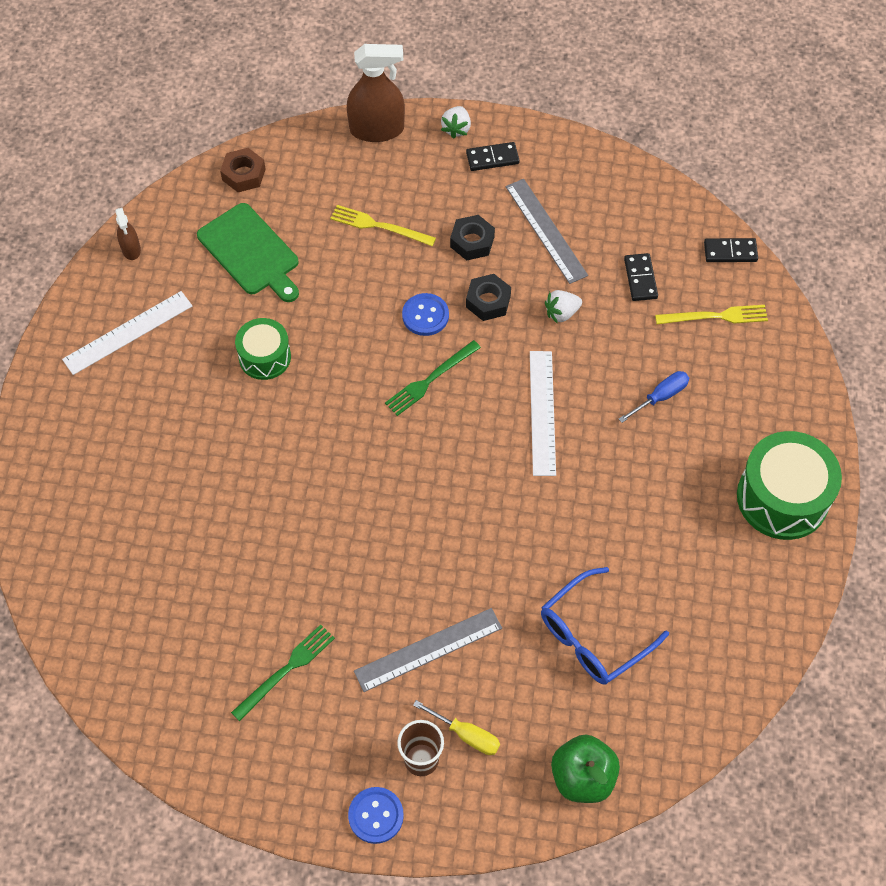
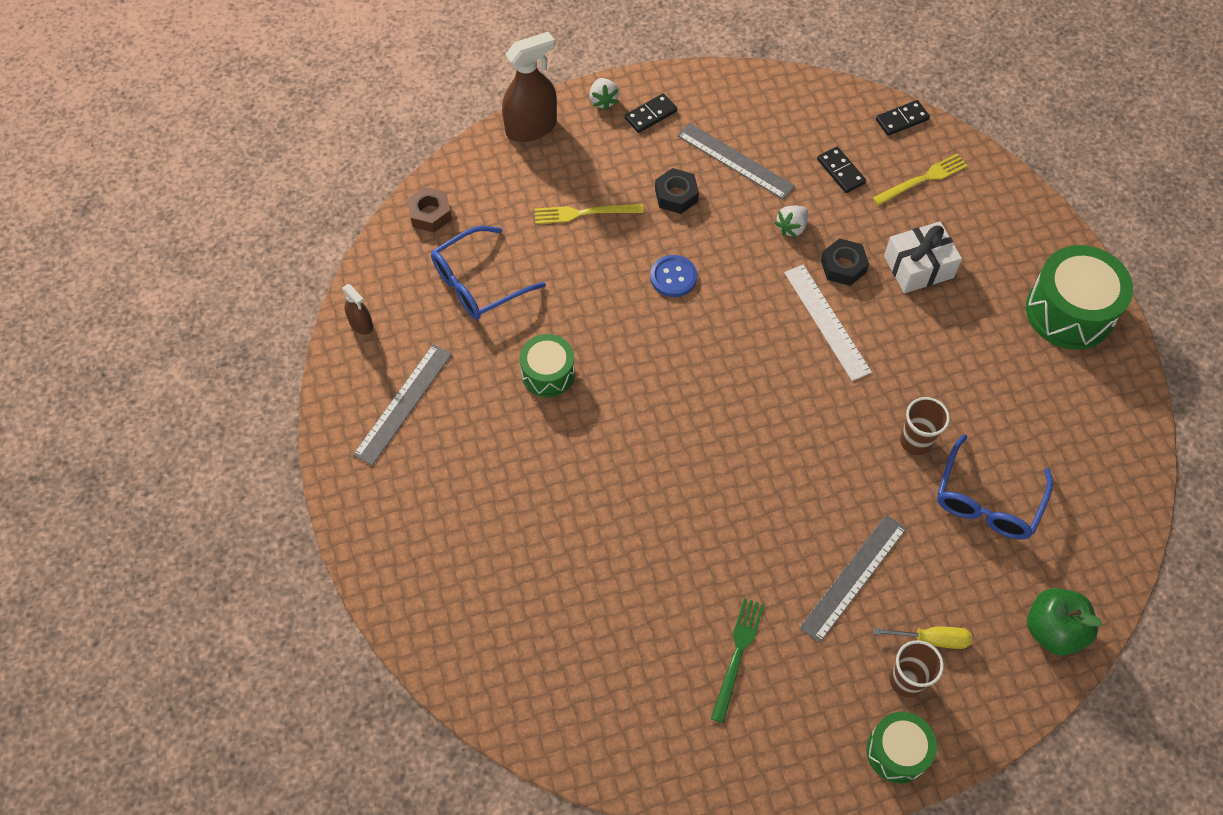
camera: 25 degrees left, 0 degrees up
(128, 333) = (403, 404): white ruler -> grey ruler
(250, 252) = (478, 283): green cutting board -> blue glasses
(376, 815) = (897, 752): blue button -> green drum
(430, 379) = (712, 332): green fork -> none
(488, 301) = (721, 242): black nut -> black nut (843, 266)
(559, 554) = (915, 441): none -> brown cup
(660, 397) = (918, 267): blue screwdriver -> white gift

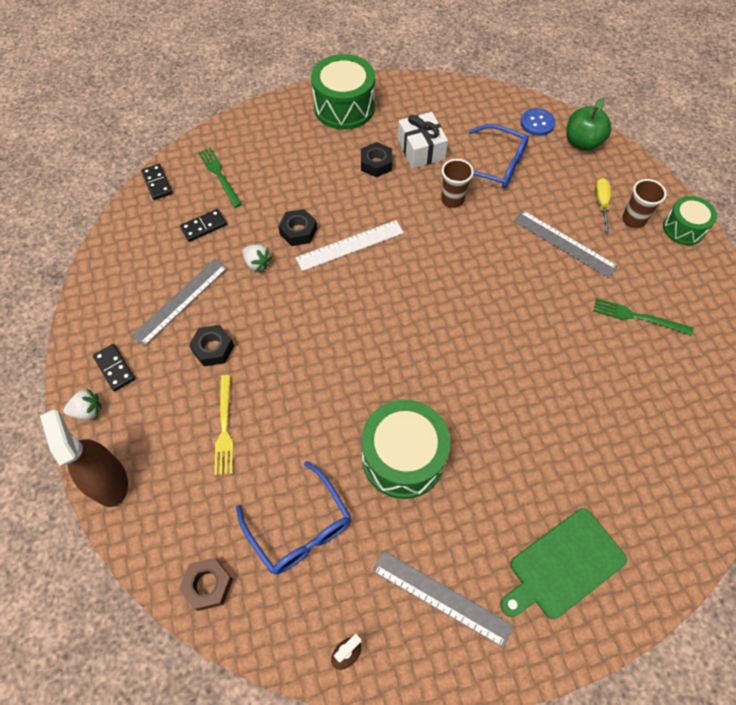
camera: 90 degrees left, 0 degrees up
(426, 519) = (563, 565): none -> green cutting board
(548, 373) = (403, 457): green drum -> green drum, size x1.67
(673, 277) = (302, 353): blue button -> blue button (537, 123)
(918, 267) = (302, 185): white gift -> white gift (421, 149)
(922, 179) = (219, 175): yellow fork -> green fork
(968, 351) = (376, 164): none -> black nut

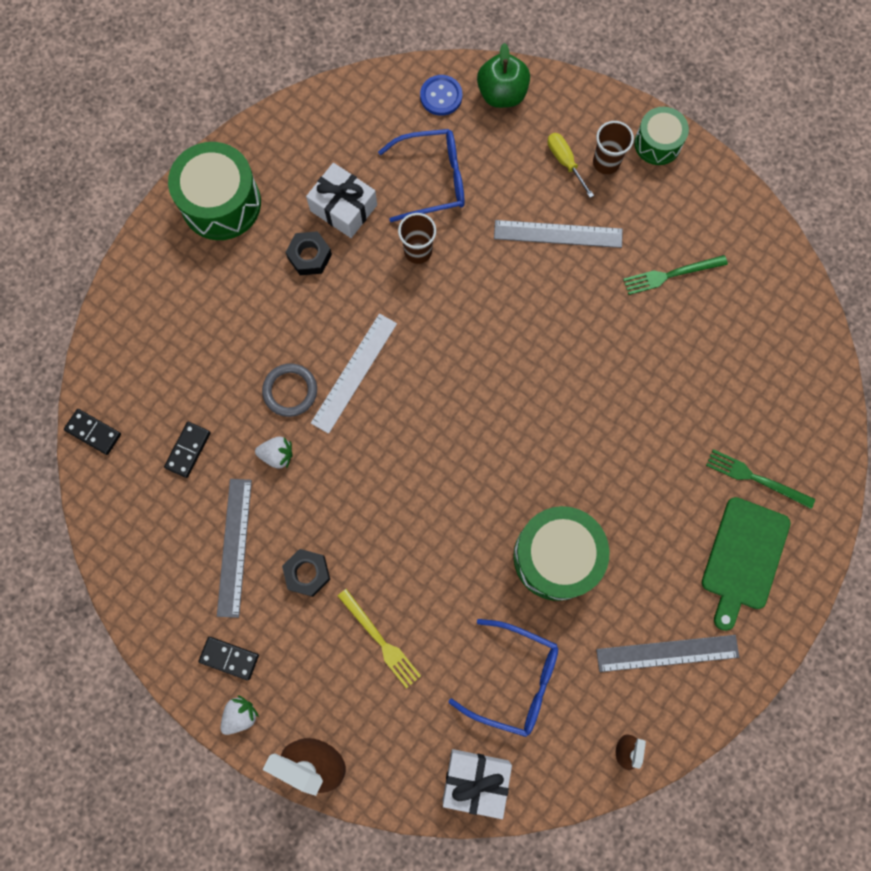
camera: 35 degrees left, 15 degrees up
(208, 585) = (476, 780): brown nut -> white gift
(219, 175) = (153, 379): green fork -> green fork (756, 478)
(298, 231) = (290, 391): black nut -> grey ring

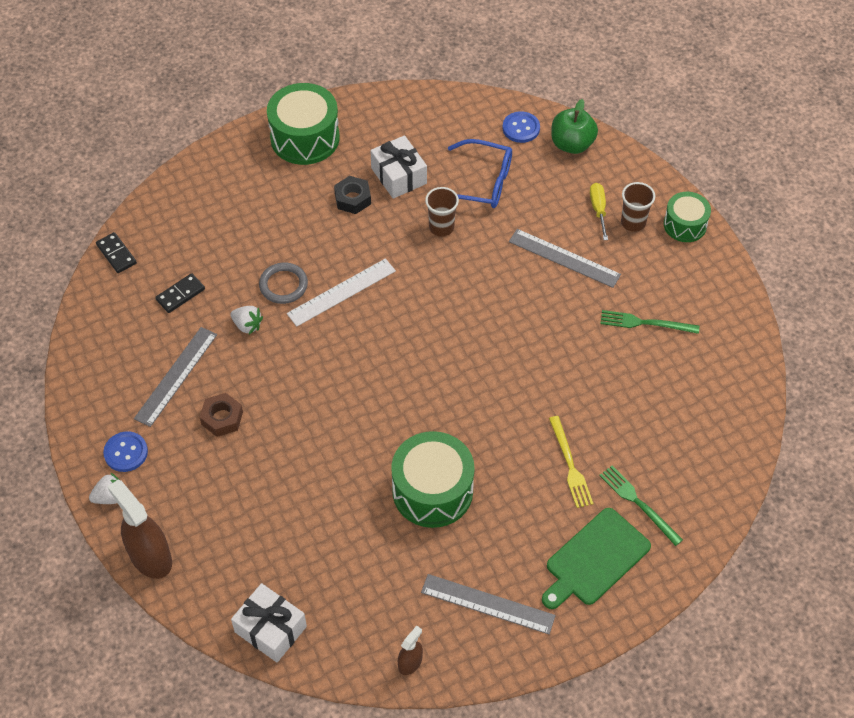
camera: 25 degrees right, 20 degrees down
(229, 658) = (126, 452): black domino -> blue button
(307, 573) = (222, 418): black nut -> brown nut
(380, 640) = (252, 491): yellow fork -> yellow fork (570, 465)
(514, 679) = (345, 567): blue glasses -> none

